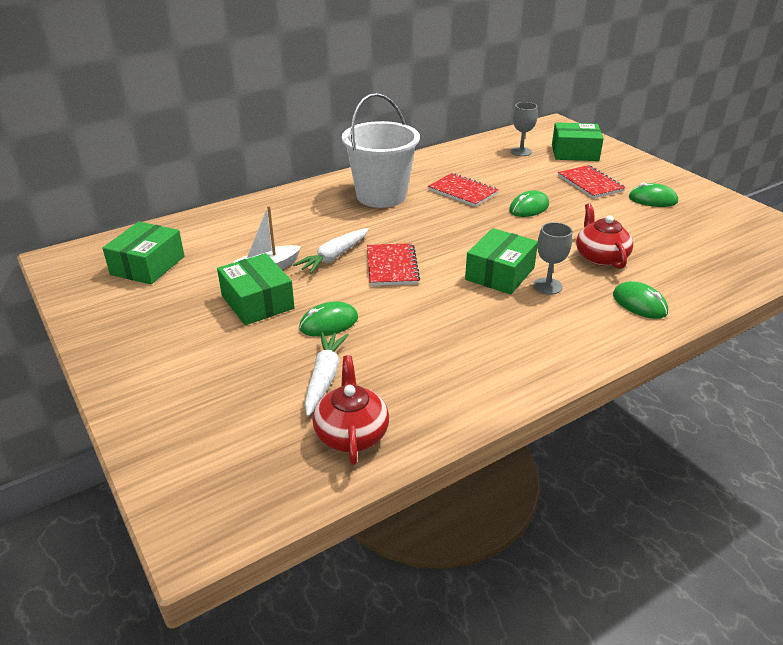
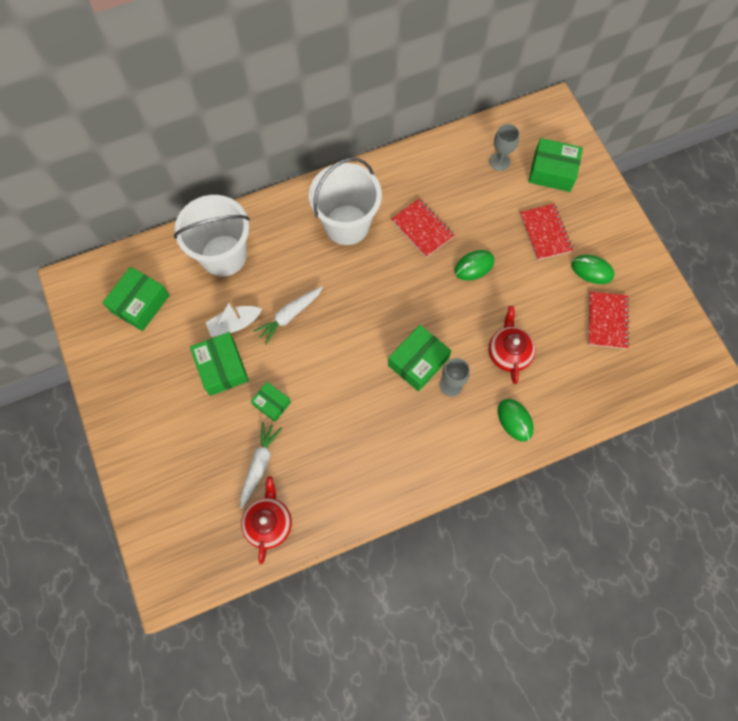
camera: 10 degrees right, 35 degrees up
(247, 225) = (224, 255): none -> white bucket
(329, 323) = (272, 403): green mouse -> green box
(392, 266) = (333, 337): red notebook -> red notebook (607, 321)

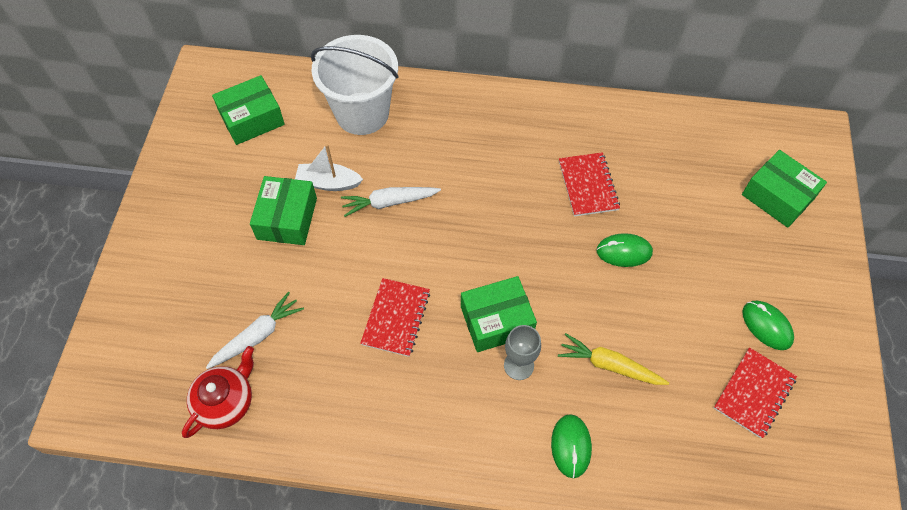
camera: 30 degrees right, 10 degrees down
(272, 403) = (312, 280): green box -> none
(347, 225) = (507, 143): white bucket -> none
(499, 161) = (719, 158): grey goblet -> none
(509, 352) = (609, 365): red teapot -> yellow carrot
(545, 233) = (731, 257): red notebook -> red notebook (396, 318)

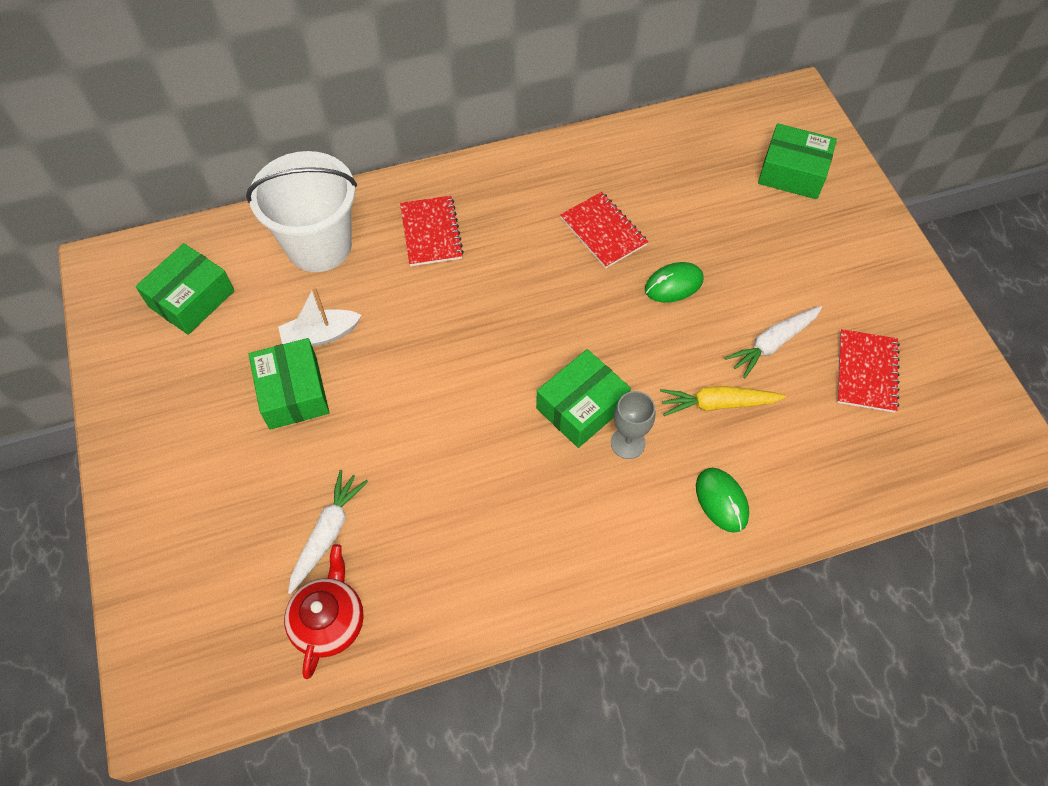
camera: 25 degrees left, 0 degrees up
(389, 202) = (401, 330): white carrot -> white carrot (772, 344)
(396, 318) = (473, 449): red notebook -> red notebook (431, 232)
(766, 326) = (845, 302): green mouse -> none

